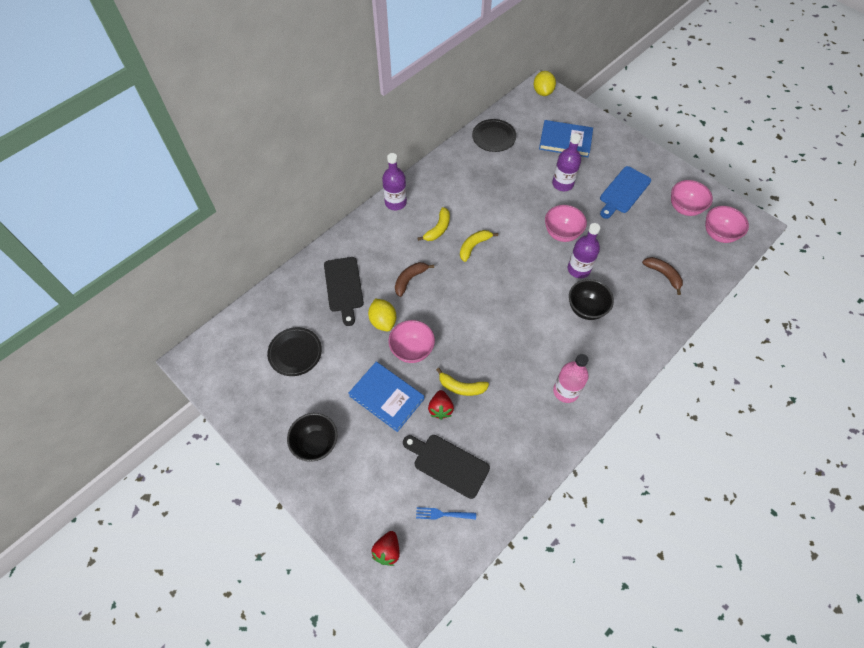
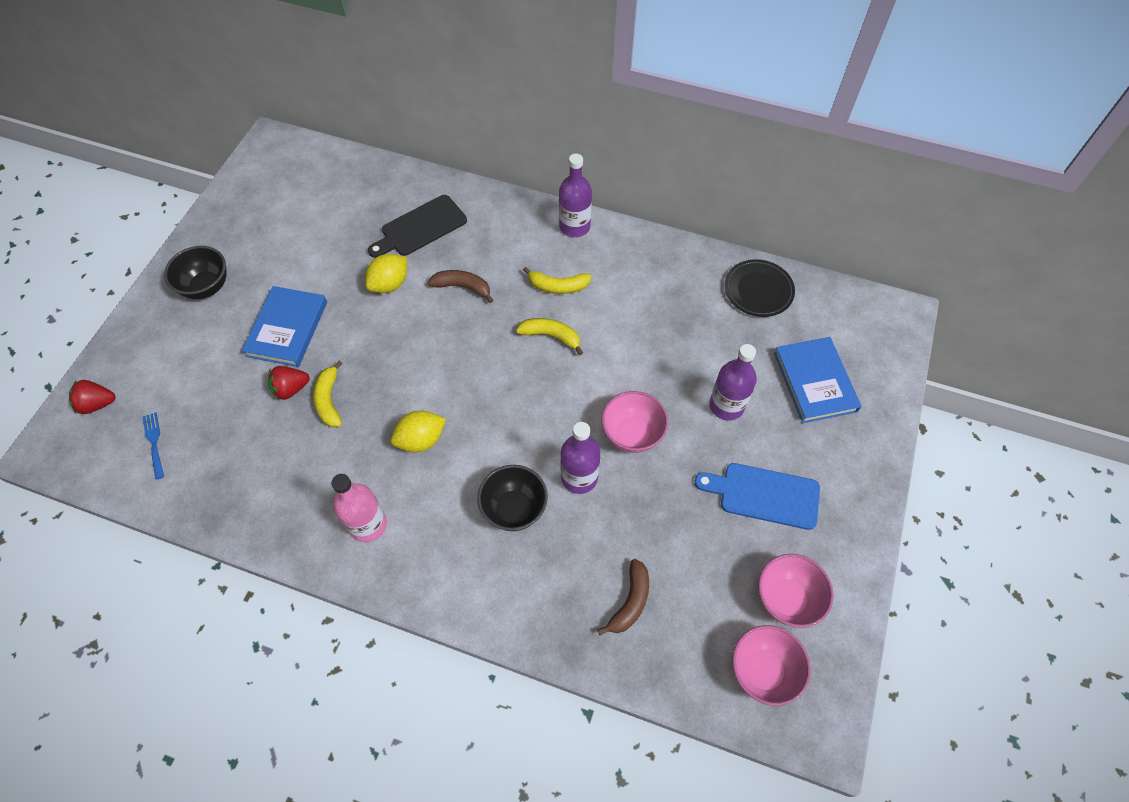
camera: 65 degrees right, 0 degrees up
(295, 352) = (313, 221): black plate -> none
(412, 350) = (361, 329): pink bowl -> none
(448, 464) = (219, 424): black cutting board -> none
(542, 92) = (894, 319): yellow lemon -> yellow lemon (421, 440)

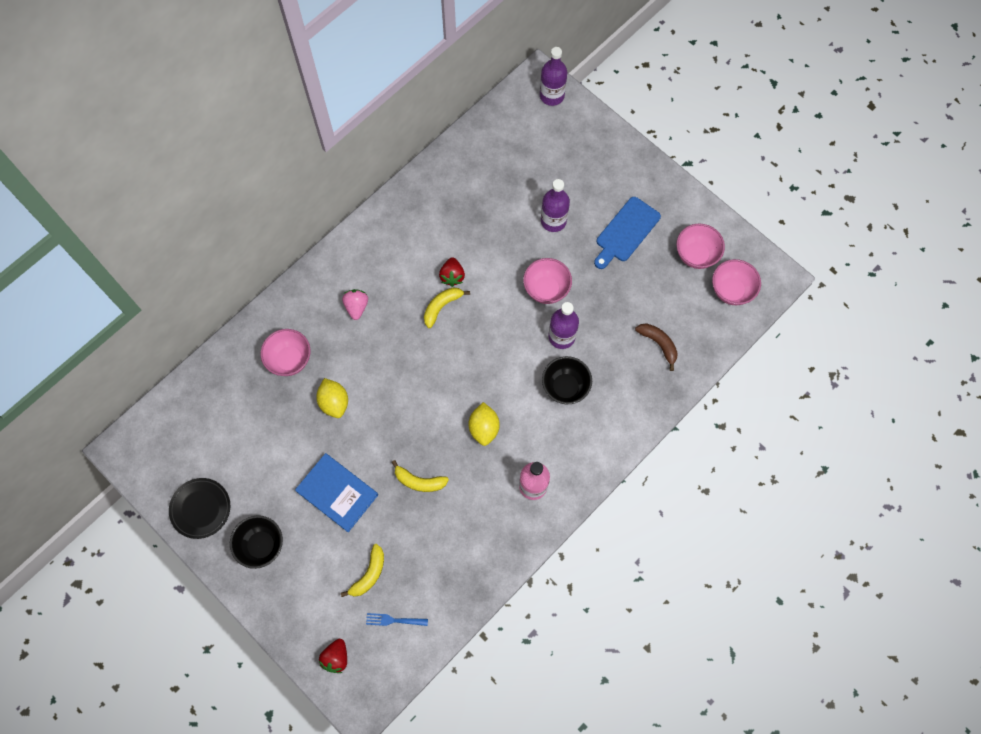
camera: 65 degrees left, 10 degrees up
(291, 389) = (395, 506): red strawberry -> red strawberry (452, 276)
(420, 228) = (290, 360): black cutting board -> pink bowl
(463, 287) = (365, 350): brown banana -> none
(509, 259) = (356, 307): none -> pink strawberry
(558, 286) = (400, 283): yellow banana -> yellow banana (369, 574)
(574, 226) = (351, 247): purple bottle -> purple bottle (552, 95)
(758, 290) = (474, 153): black plate -> black plate (200, 508)
(815, 382) = (562, 158): blue book -> none

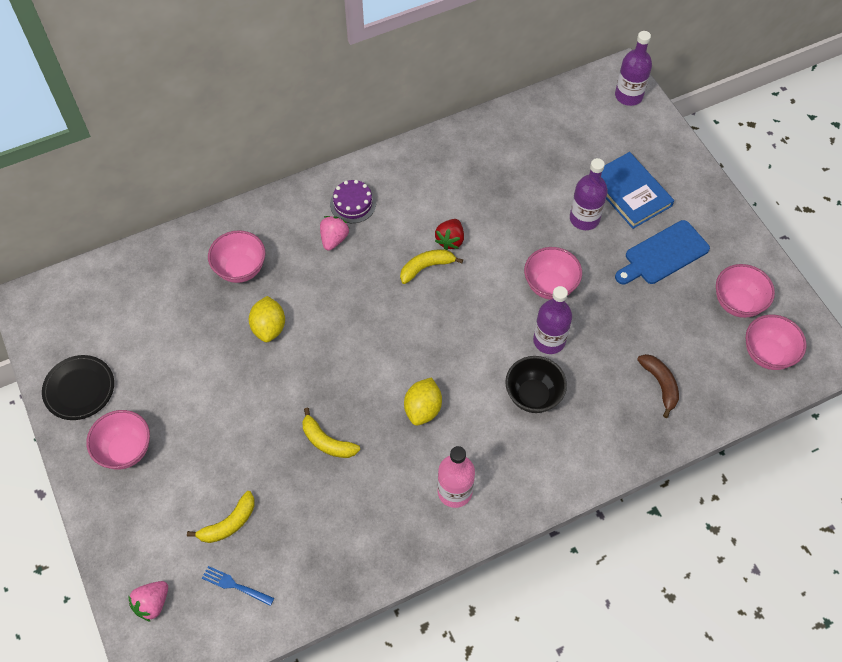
camera: 20 degrees right, 10 degrees down
(261, 545) = (125, 450): black bowl -> pink bowl
(336, 657) = (152, 603): red strawberry -> pink strawberry
(337, 493) = (231, 423): blue book -> blue book (630, 192)
(360, 270) = (353, 204): none -> purple cake

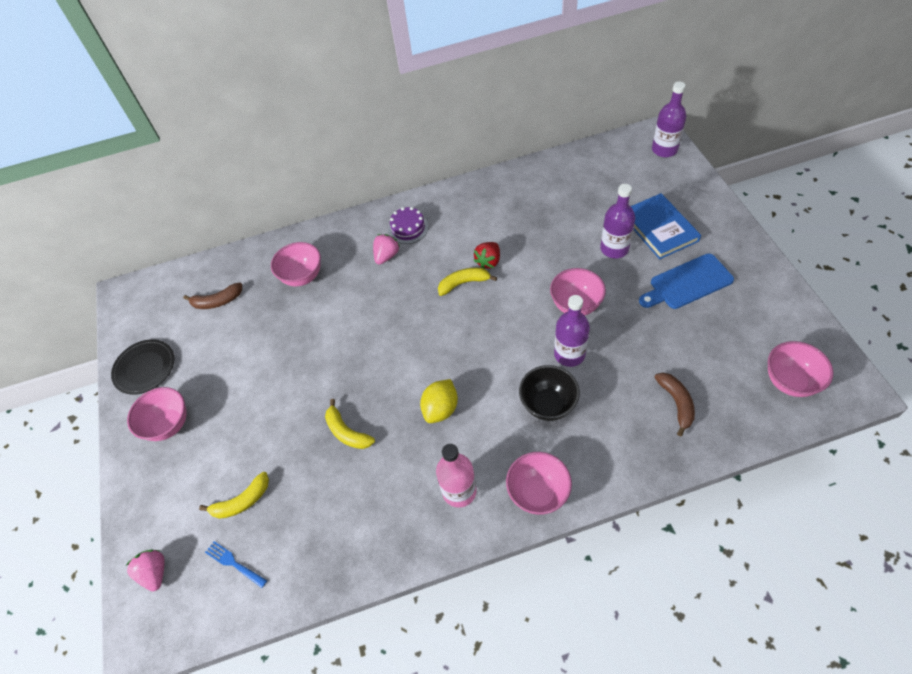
camera: 15 degrees right, 5 degrees down
(146, 304) = (217, 301): none -> brown banana
(152, 603) = (155, 572): pink strawberry -> pink strawberry turned 105 degrees clockwise
(269, 327) = (316, 326): yellow lemon -> none
(737, 303) = (760, 331): pink bowl -> pink bowl (538, 493)

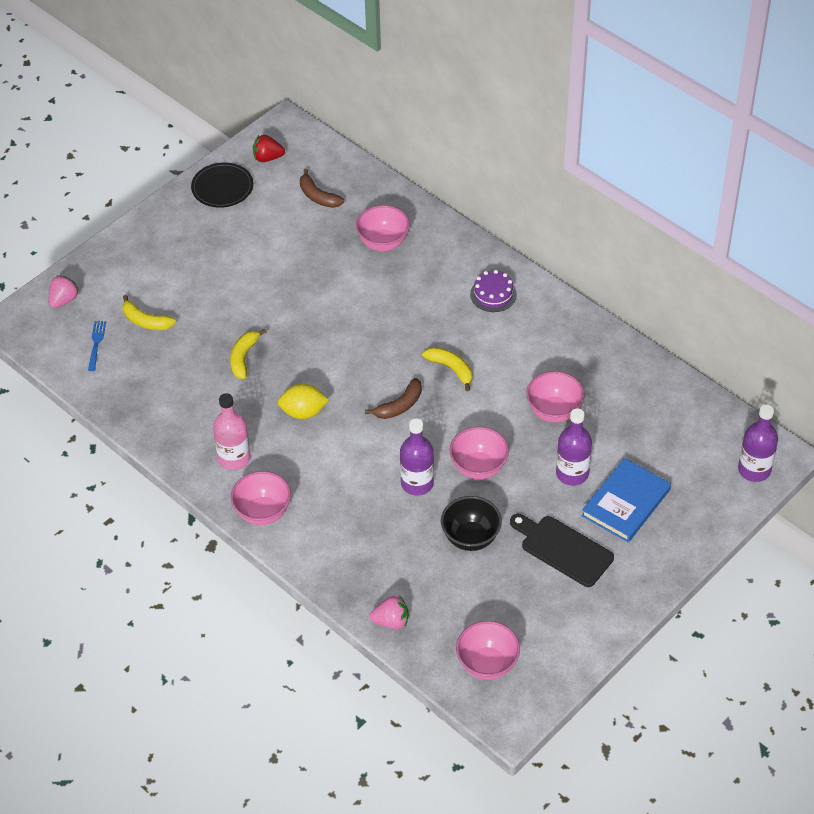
camera: 55 degrees right, 5 degrees down
(169, 425) = (182, 236): pink bowl -> pink bowl (554, 411)
(386, 256) = (447, 294): pink strawberry -> pink strawberry (391, 621)
(488, 261) = (490, 377): red strawberry -> red strawberry (267, 158)
(548, 404) = (353, 487): black bowl -> black bowl (470, 538)
(676, 403) = (410, 582): brown banana -> brown banana (399, 406)
(687, 283) = (563, 549): blue cutting board -> black cutting board

